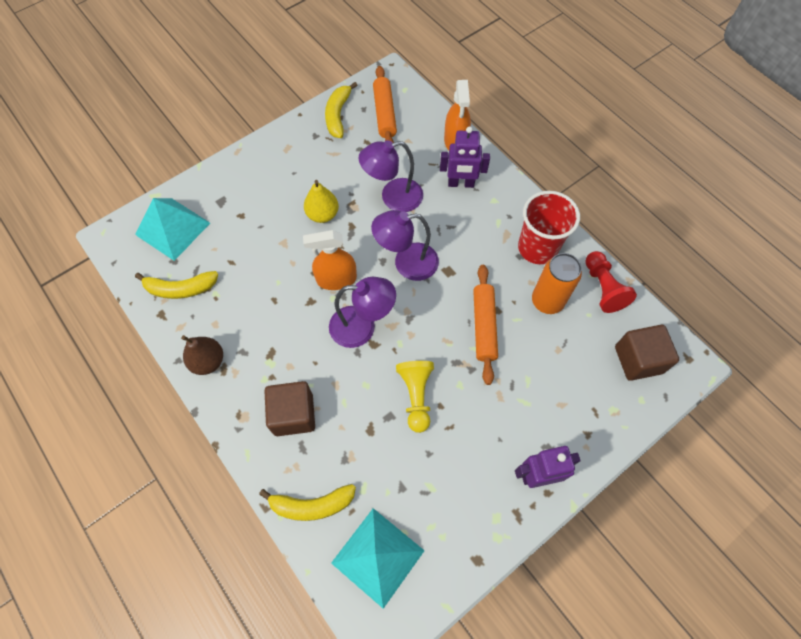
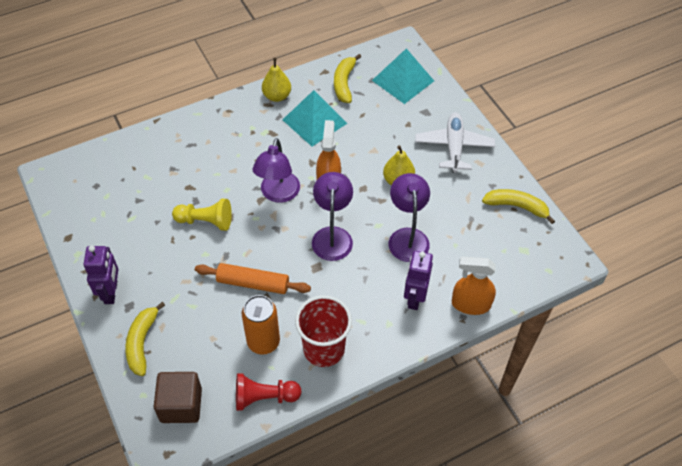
camera: 100 degrees right, 10 degrees down
(208, 361) = (277, 96): brown pear -> yellow pear
(269, 171) = (454, 147): none -> white plane
(293, 414) = (218, 142): brown cube -> none
(312, 505) = (147, 146): yellow banana -> yellow banana (142, 342)
(378, 557) = (96, 178): turquoise pyramid -> turquoise pyramid (314, 121)
(384, 113) = (515, 246): orange rolling pin -> none

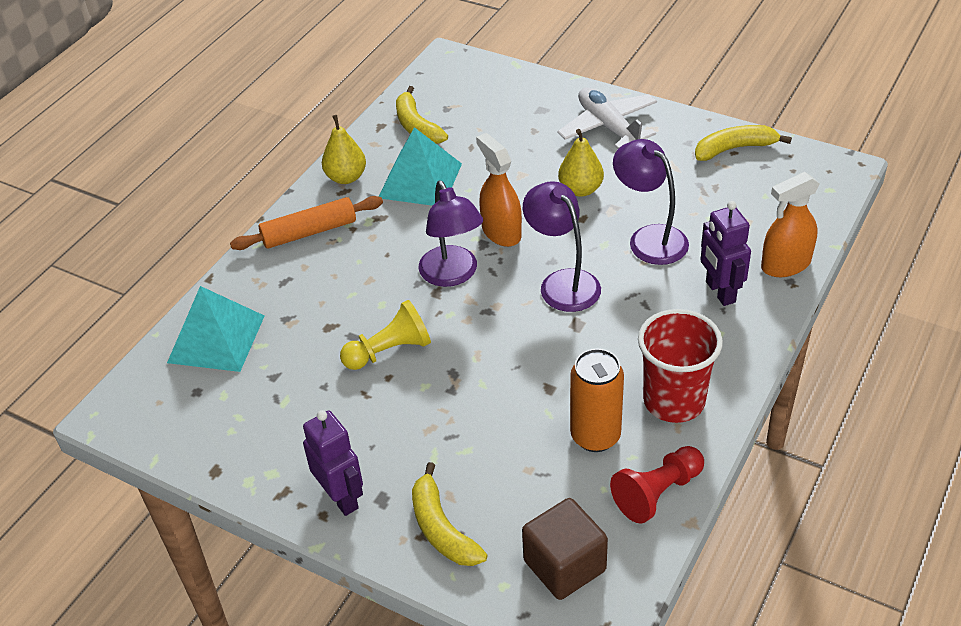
camera: 30 degrees left, 10 degrees down
(253, 283) = (518, 383): orange rolling pin -> orange rolling pin (309, 232)
(403, 80) = (484, 92): turquoise pyramid -> turquoise pyramid (216, 338)

